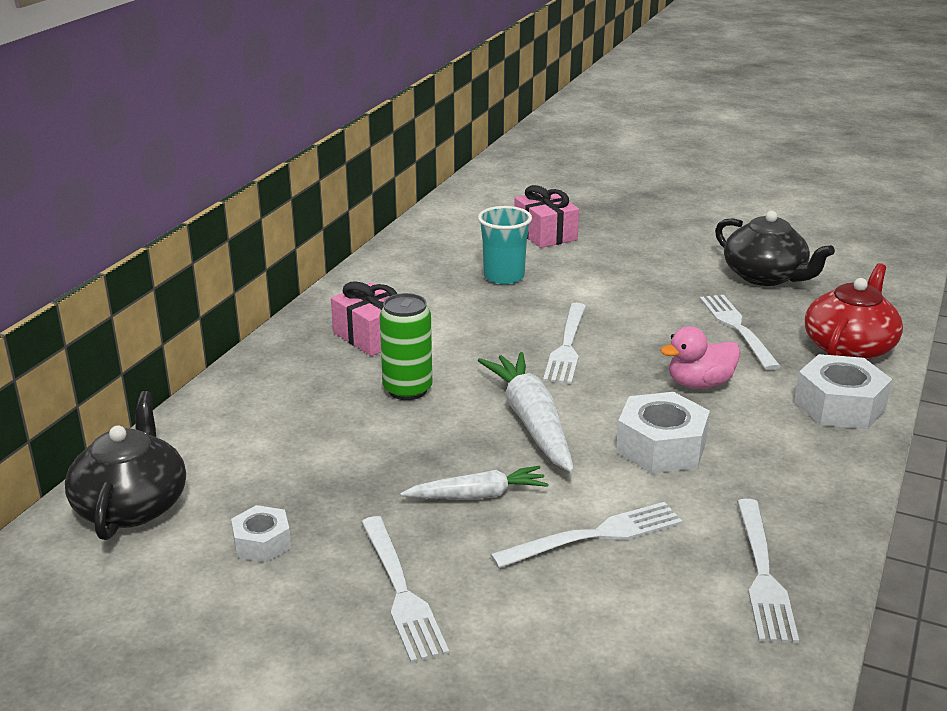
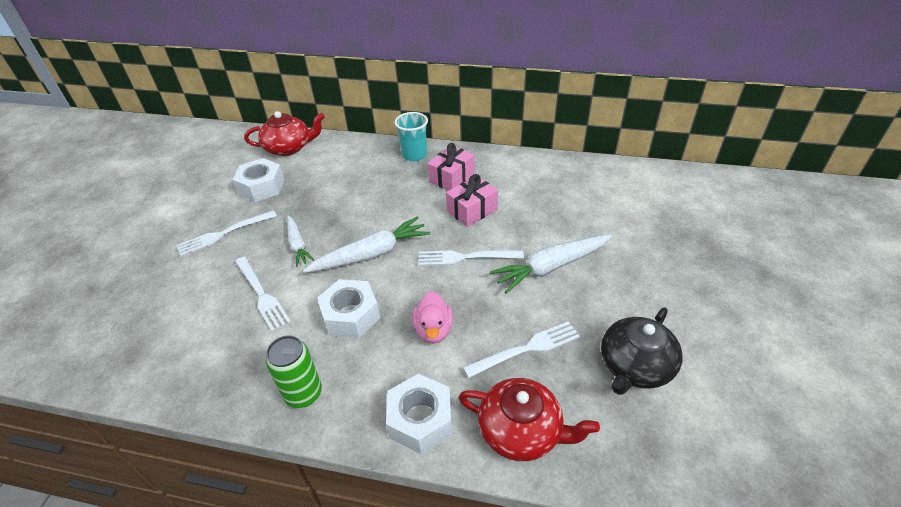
camera: 80 degrees right, 15 degrees up
(132, 505) = (289, 148): black teapot -> red teapot
(262, 543) = (262, 187): white nut -> white nut, size x1.72
(407, 390) = (396, 202): green can -> green can (303, 394)
(504, 277) = (552, 214): turquoise cup -> turquoise cup (414, 155)
(545, 234) = (635, 224): pink gift -> pink gift (472, 210)
(605, 294) = (550, 267): none -> white carrot
(699, 384) = (433, 330): pink duck -> pink duck turned 150 degrees counterclockwise
(763, 575) = (221, 372): white fork -> none

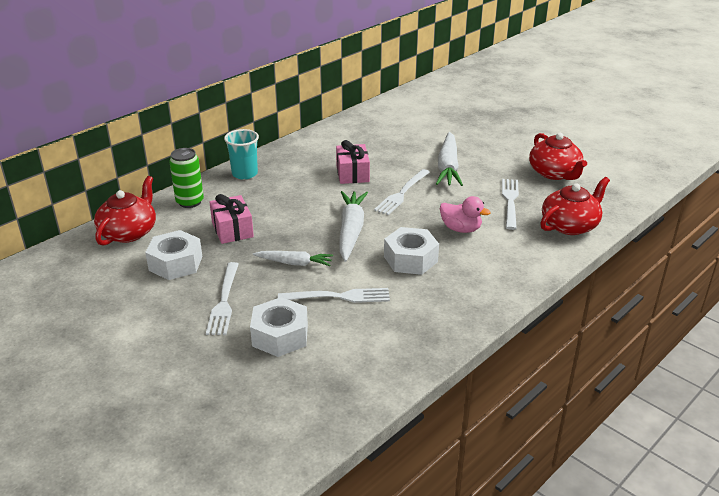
camera: 60 degrees left, 10 degrees down
(303, 394) = (470, 300): green can -> green can (190, 202)
(420, 419) = (533, 258): white nut -> white nut (280, 335)
(451, 178) = (300, 168): pink gift -> pink gift (232, 230)
(635, 366) = (554, 173): black teapot -> red teapot

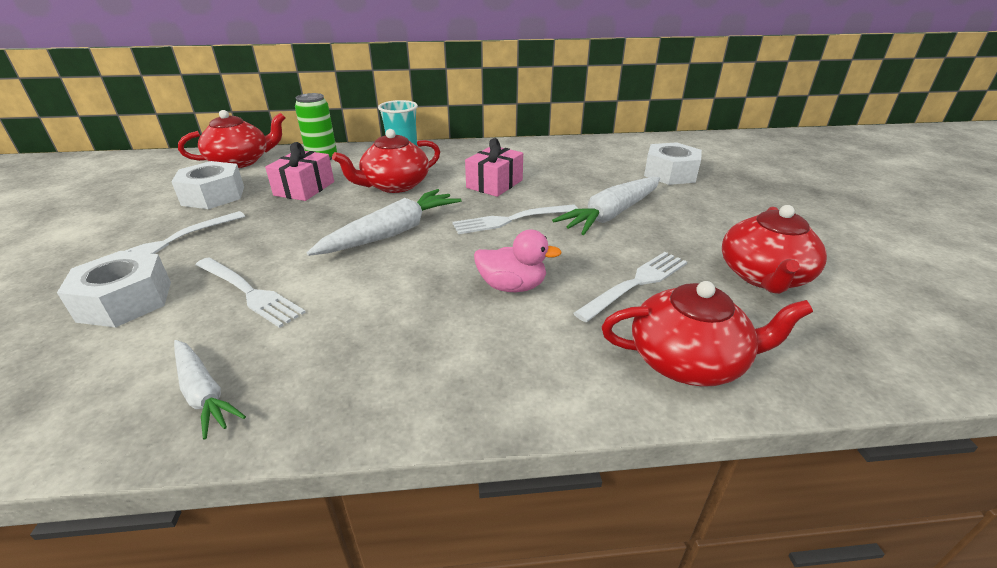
camera: 40 degrees right, 0 degrees up
(290, 201) = (395, 185): none -> red teapot
(294, 263) = (286, 238): white carrot -> white carrot (203, 393)
(410, 259) = (392, 291): white nut -> white nut (670, 173)
(461, 229) = (512, 286): pink duck -> pink duck turned 60 degrees counterclockwise

